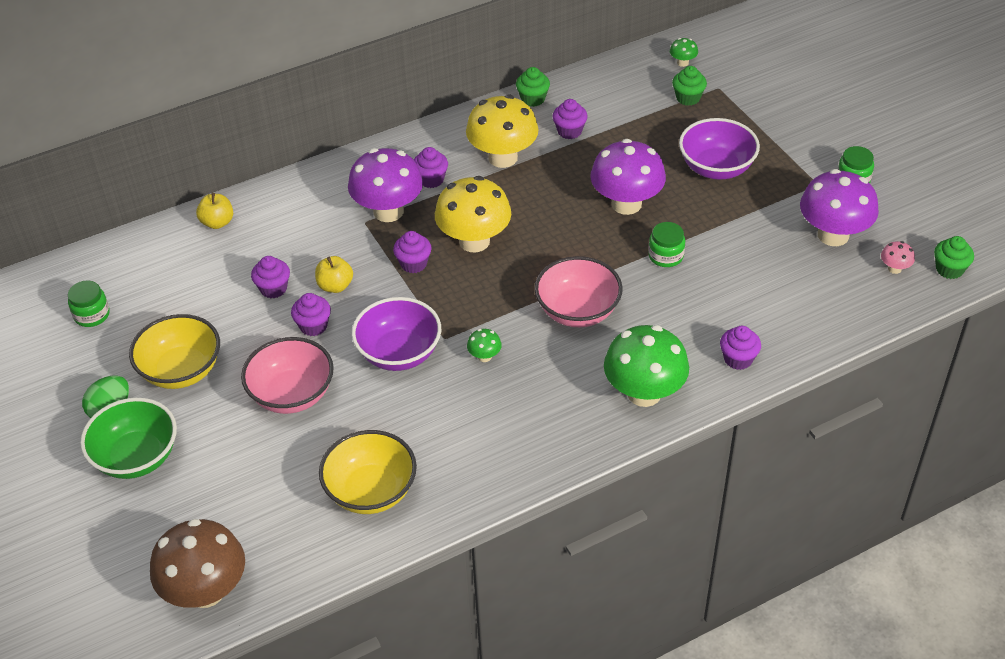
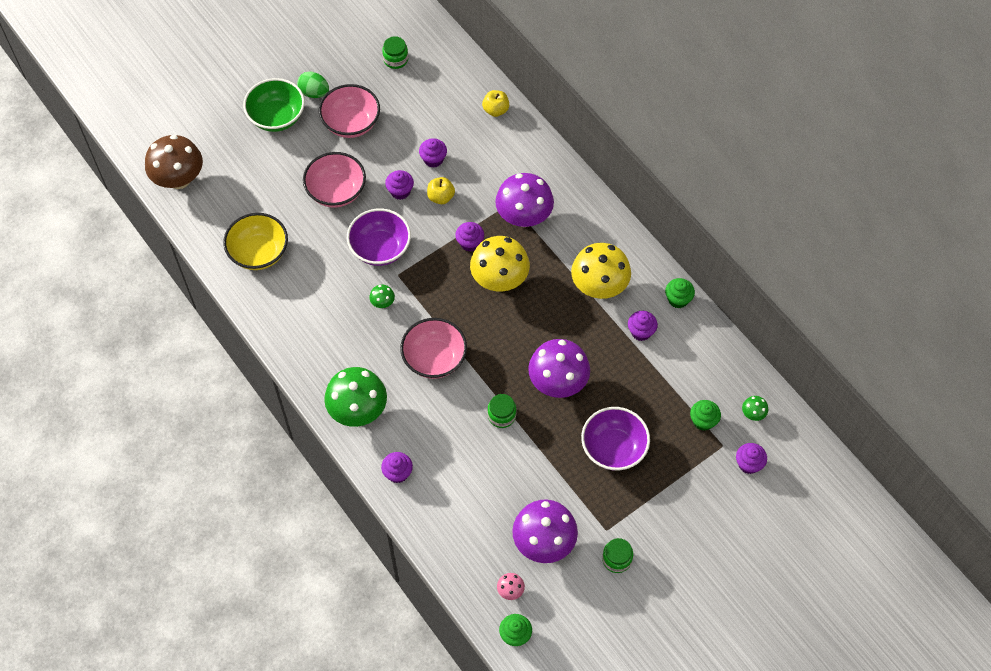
camera: 80 degrees right, 15 degrees up
(181, 371) = (351, 123): yellow bowl -> pink bowl
(431, 179) = (564, 240): purple cupcake -> purple cupcake (748, 464)

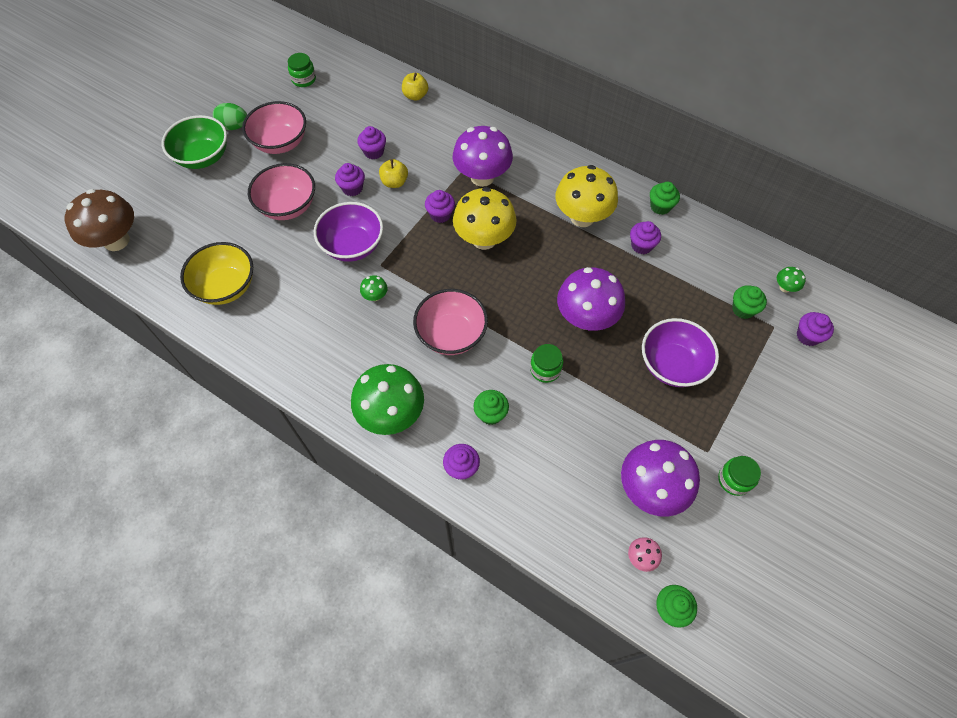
camera: 20 degrees left, 0 degrees up
(439, 437) = (490, 414): none -> green cupcake

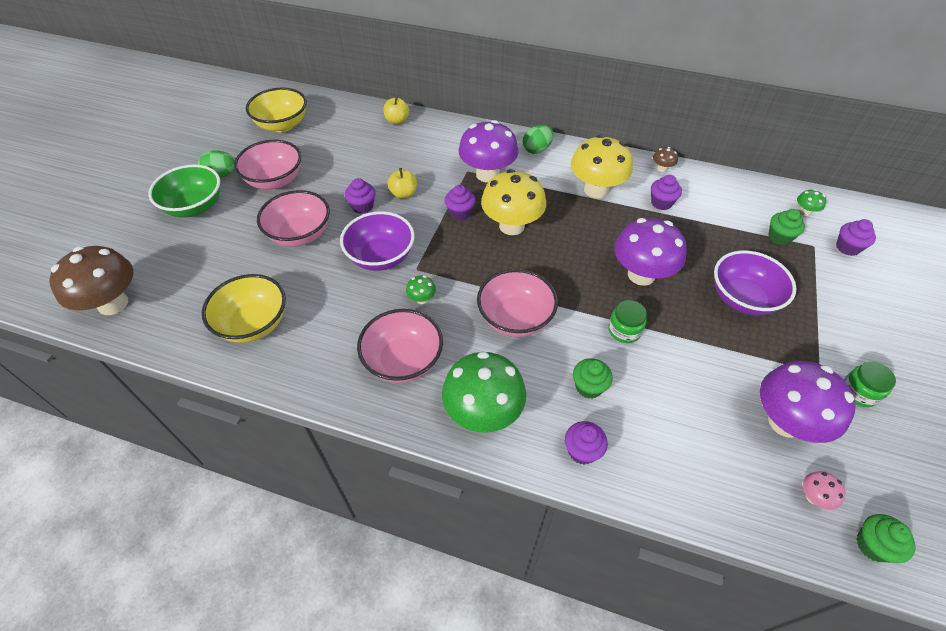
camera: 15 degrees left, 10 degrees down
(304, 79) = (282, 125): green jar -> yellow bowl
(340, 351) = (403, 361): none -> pink bowl
(374, 152) = (373, 172): purple cupcake -> none
(542, 158) = (537, 150): none -> green egg
(660, 206) = (662, 169): green cupcake -> brown mushroom

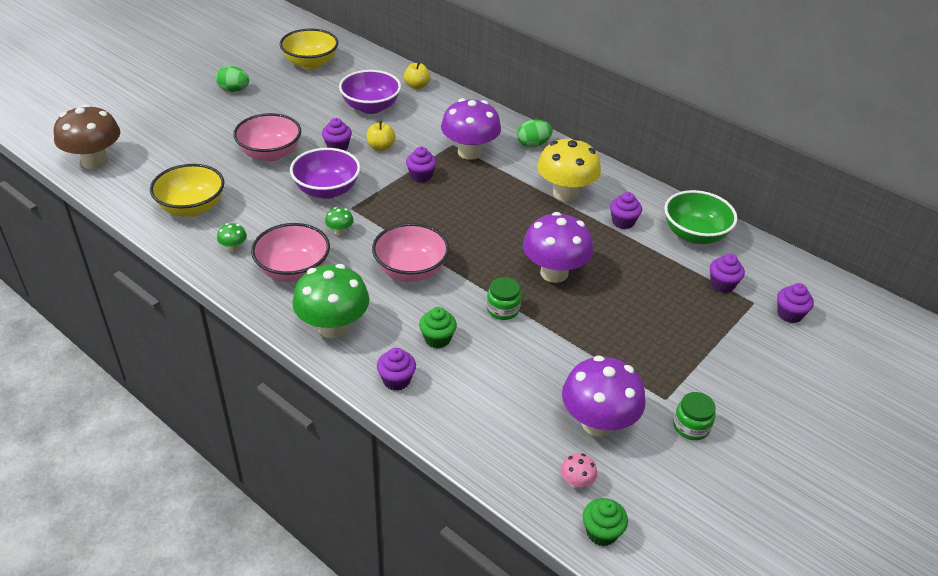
camera: 20 degrees right, 10 degrees down
(195, 207) = (198, 109): green bowl -> green bowl (694, 234)
(275, 180) = (276, 106): pink bowl -> none
(511, 226) = (461, 199): yellow mushroom -> none
(662, 169) = (648, 194): brown mushroom -> none
(742, 299) = (639, 321): purple bowl -> purple bowl (370, 107)
(779, 237) = (722, 284): green cupcake -> purple cupcake
(804, 212) = (770, 272): green mushroom -> green mushroom (234, 248)

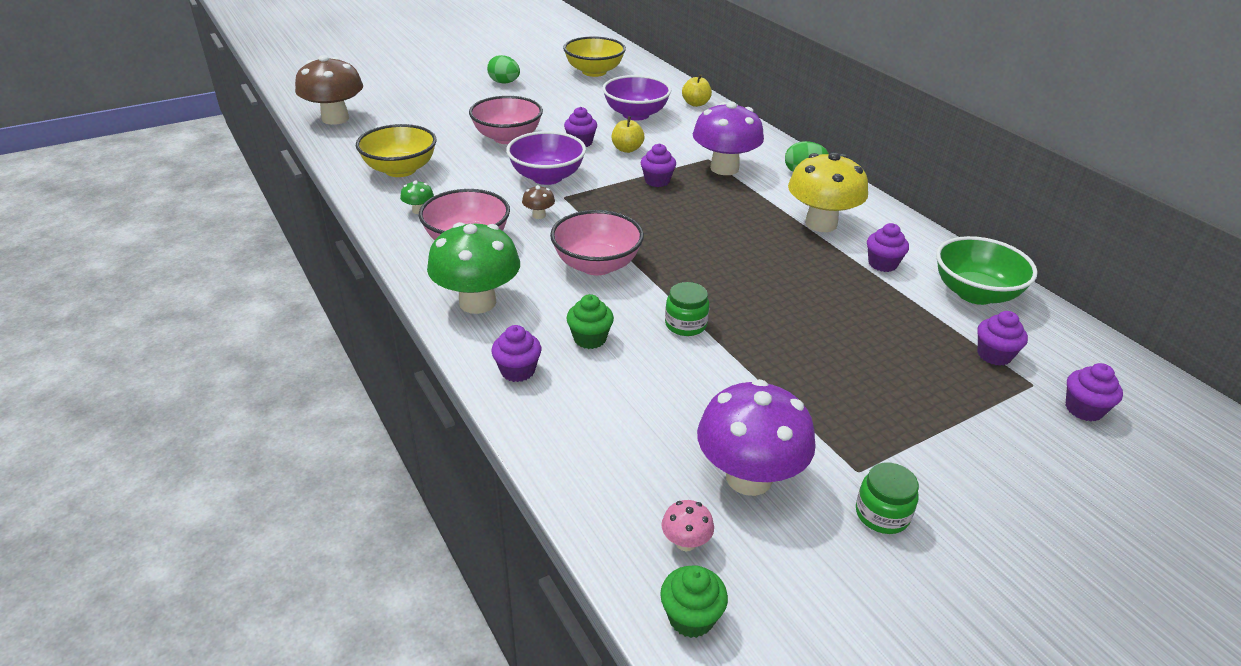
camera: 20 degrees right, 5 degrees down
(340, 231) = (539, 215): green mushroom -> brown mushroom
(554, 273) = (769, 299): purple mushroom -> none

